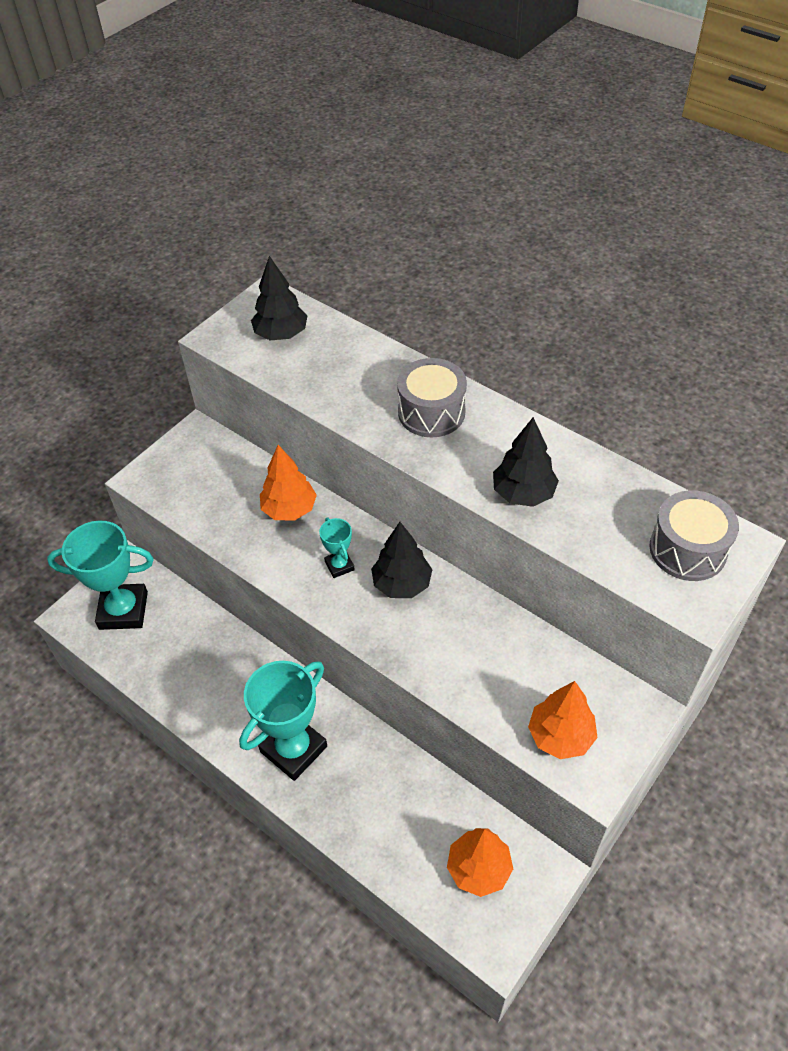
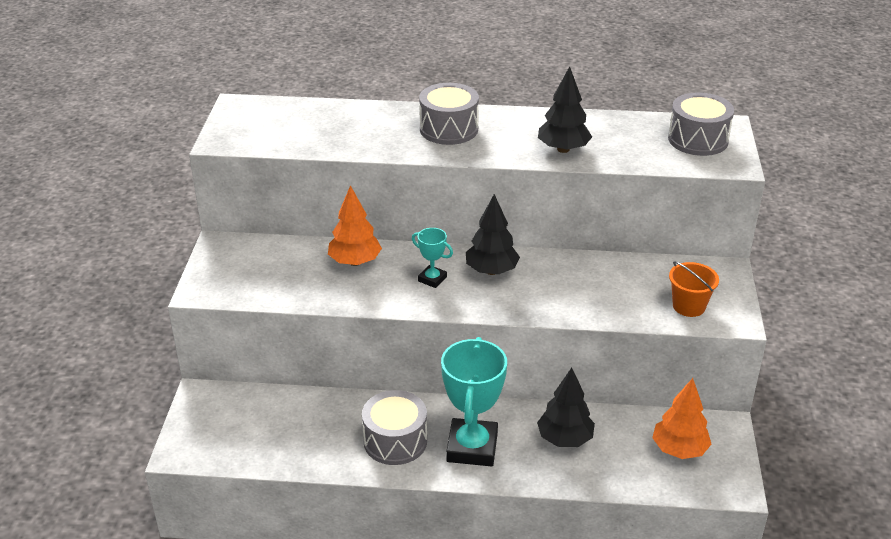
camera: 35 degrees left, 15 degrees down
(123, 610) = (229, 426): turquoise trophy -> none
(236, 703) = (395, 441): none -> grey drum
(281, 334) = (277, 123): black tree -> black tree (565, 439)
(560, 736) = (689, 306): orange tree -> orange bucket

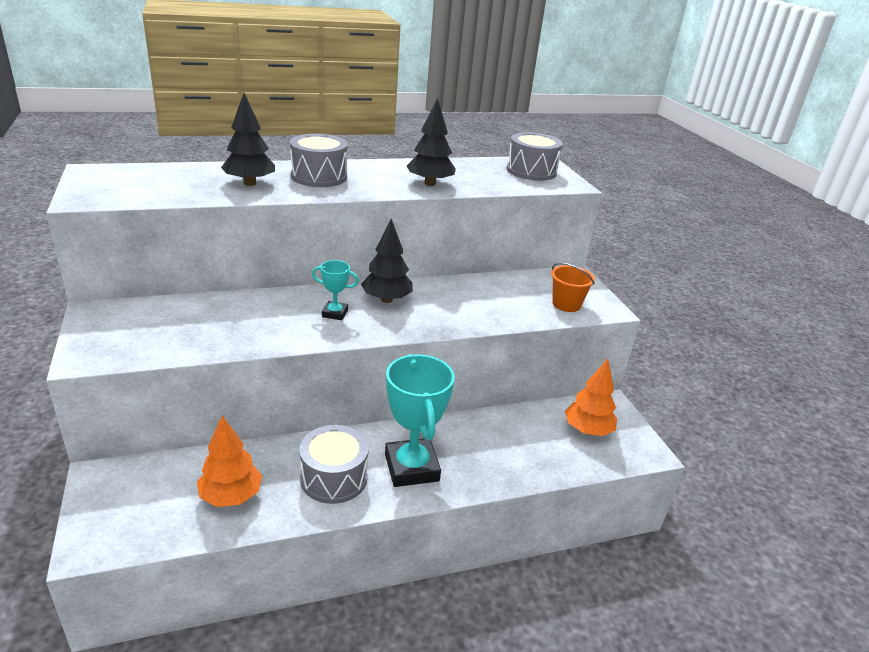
camera: 25 degrees left, 5 degrees down
(355, 262) = (250, 309): orange tree -> orange tree (231, 496)
(565, 439) = (490, 441): black tree -> black tree (250, 183)

